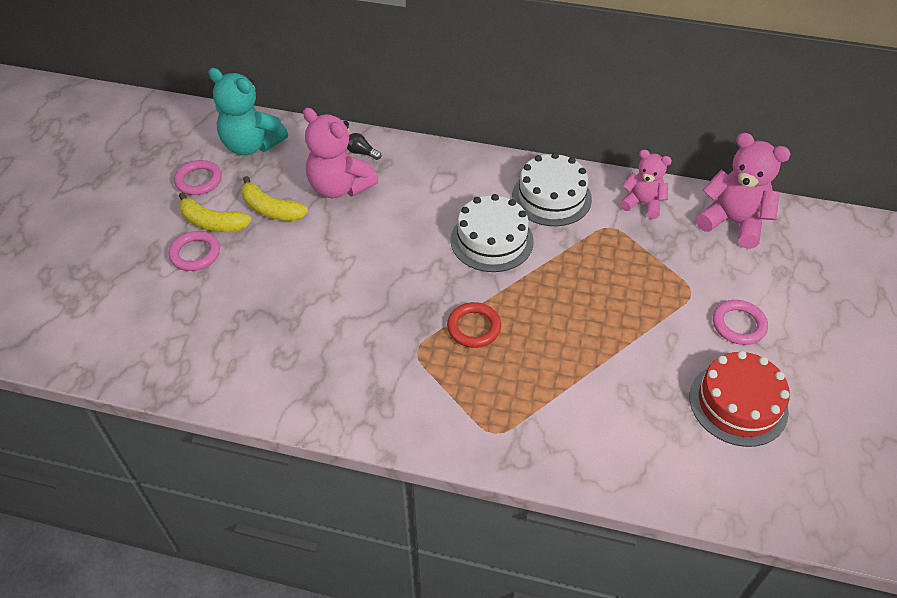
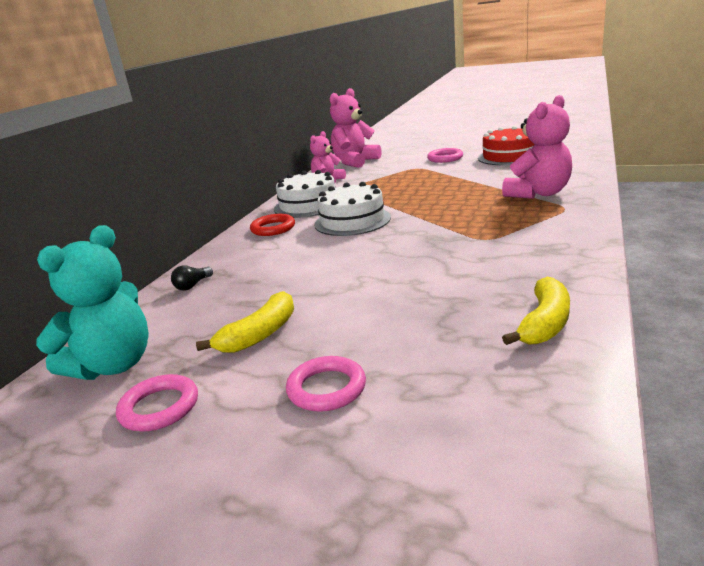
camera: 80 degrees left, 25 degrees down
(212, 223) = (265, 380): yellow banana -> yellow banana (544, 323)
(339, 187) = (243, 293): pink teddy bear -> pink teddy bear (538, 193)
(474, 327) = (455, 220): red ring -> red ring (273, 228)

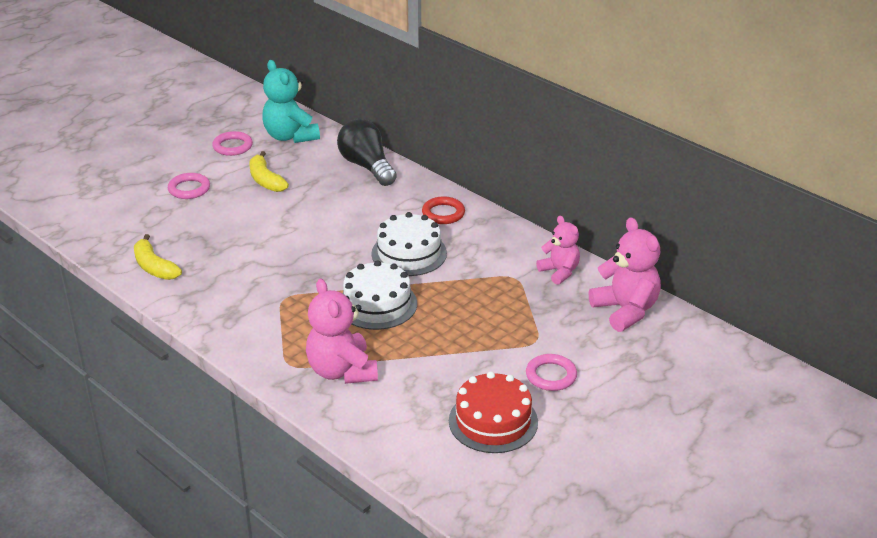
camera: 110 degrees right, 10 degrees up
(193, 285) = (367, 166): black light bulb -> black light bulb, size x2.45
(308, 205) = (487, 242): white cake -> white cake (377, 304)

